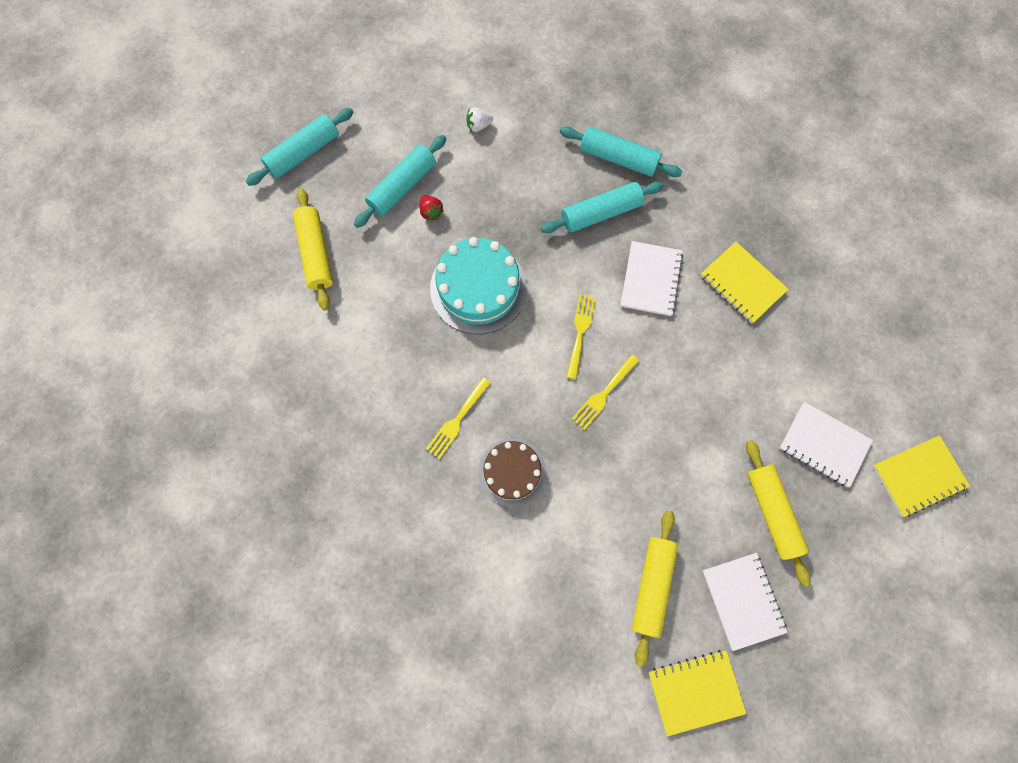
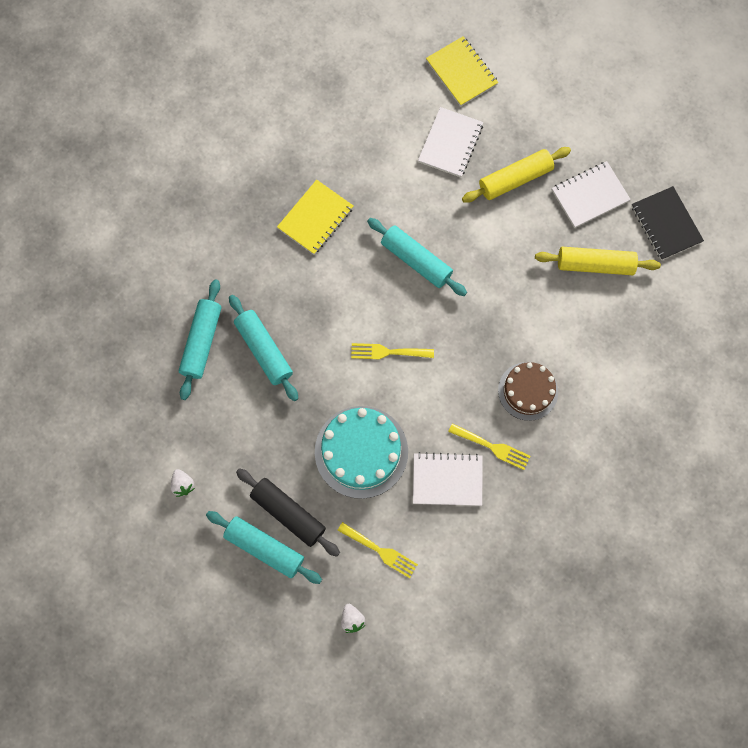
camera: 100 degrees left, 0 degrees up
(304, 153) = (240, 662): turquoise rolling pin -> turquoise rolling pin (416, 260)
(316, 253) = (352, 619): yellow rolling pin -> white strawberry
(431, 212) = (288, 513): red strawberry -> black rolling pin
(603, 394) = (442, 324): yellow fork -> yellow fork (380, 551)
(651, 279) = (325, 297): white notebook -> white notebook (447, 480)
(695, 691) = (666, 224): yellow notebook -> black notebook

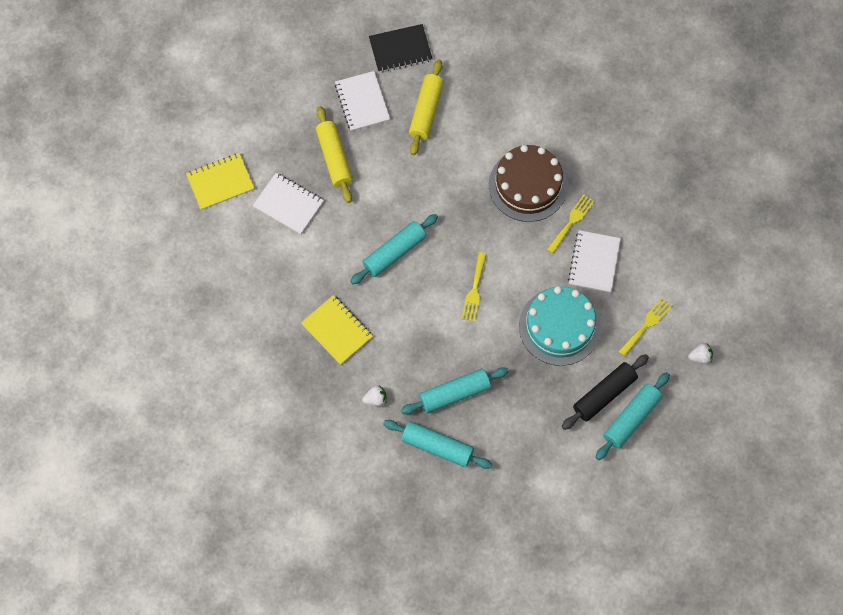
camera: 80 degrees left, 5 degrees down
(183, 484) = (566, 480): white strawberry -> white strawberry (375, 399)
(528, 391) = (528, 185): brown cake -> brown cake, size x1.53

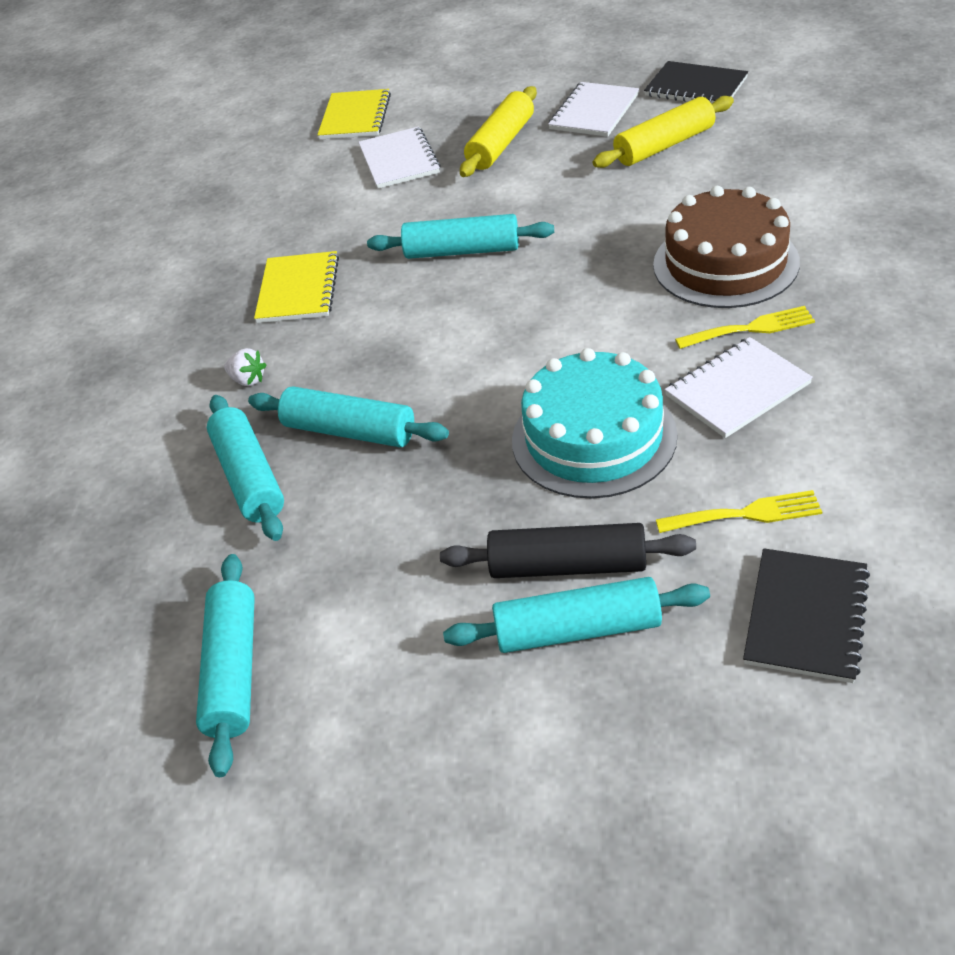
camera: 50 degrees right, 25 degrees down
(220, 182) = (355, 117): yellow notebook -> yellow notebook turned 75 degrees clockwise
(474, 290) = (517, 335): yellow fork -> none
(528, 527) = (233, 671): none -> turquoise rolling pin
(700, 357) = (806, 617): white strawberry -> black notebook

